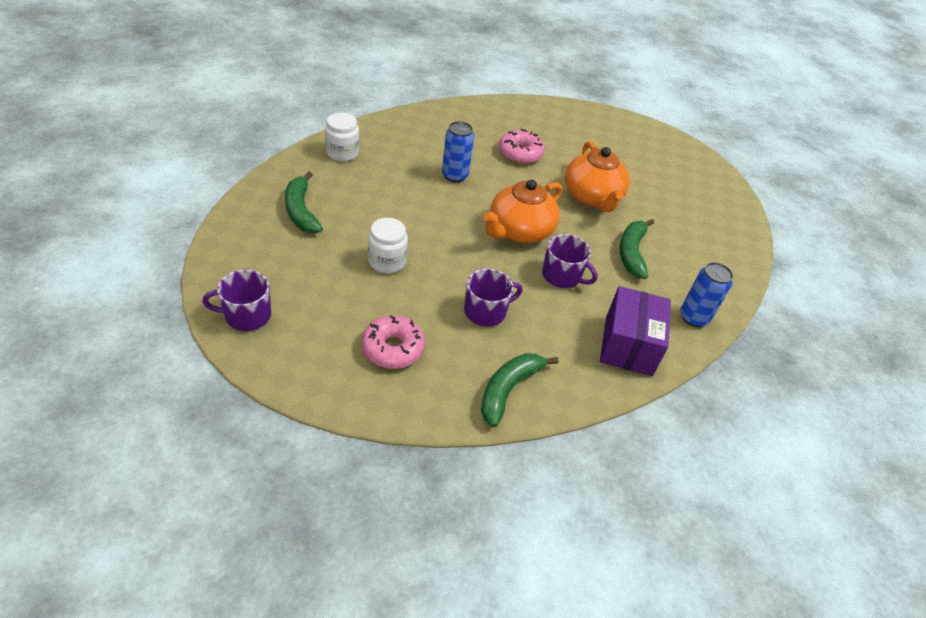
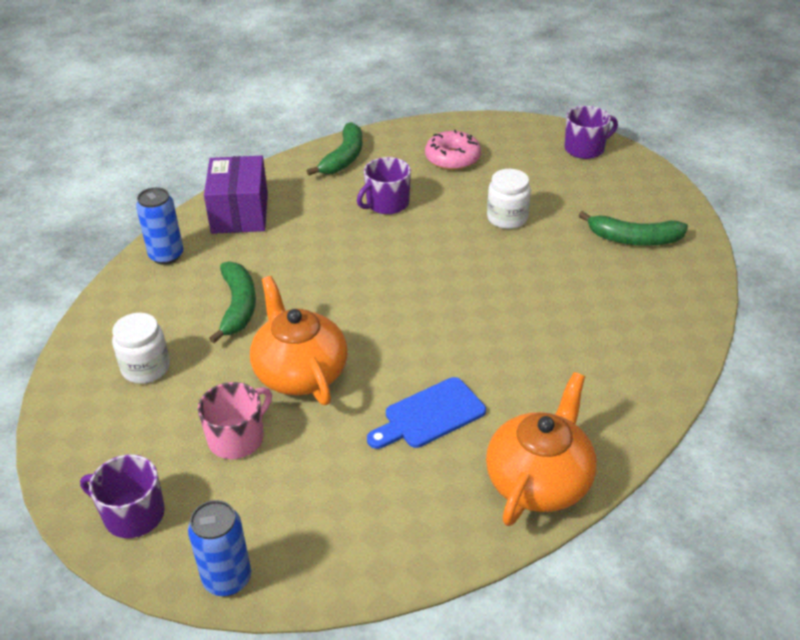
camera: 170 degrees right, 5 degrees down
(301, 211) = (634, 239): green banana -> green banana turned 135 degrees clockwise
(342, 153) = (664, 325): white jar -> white jar (146, 368)
(454, 175) = (502, 341): blue can -> blue can (227, 579)
(519, 231) = (385, 291): orange teapot -> orange teapot (539, 480)
(520, 153) = (430, 415): pink donut -> blue cutting board
(562, 276) = (319, 256): purple mug -> purple mug (133, 514)
(633, 175) = (237, 438): none -> pink mug

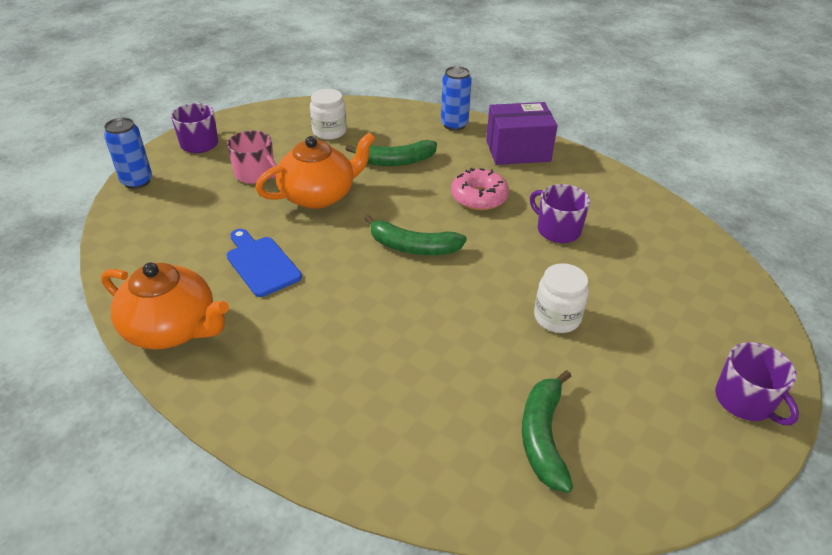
camera: 85 degrees right, 0 degrees up
(344, 158) = (628, 199): green banana -> green banana (413, 247)
(452, 158) = (661, 274): pink donut -> pink donut (479, 197)

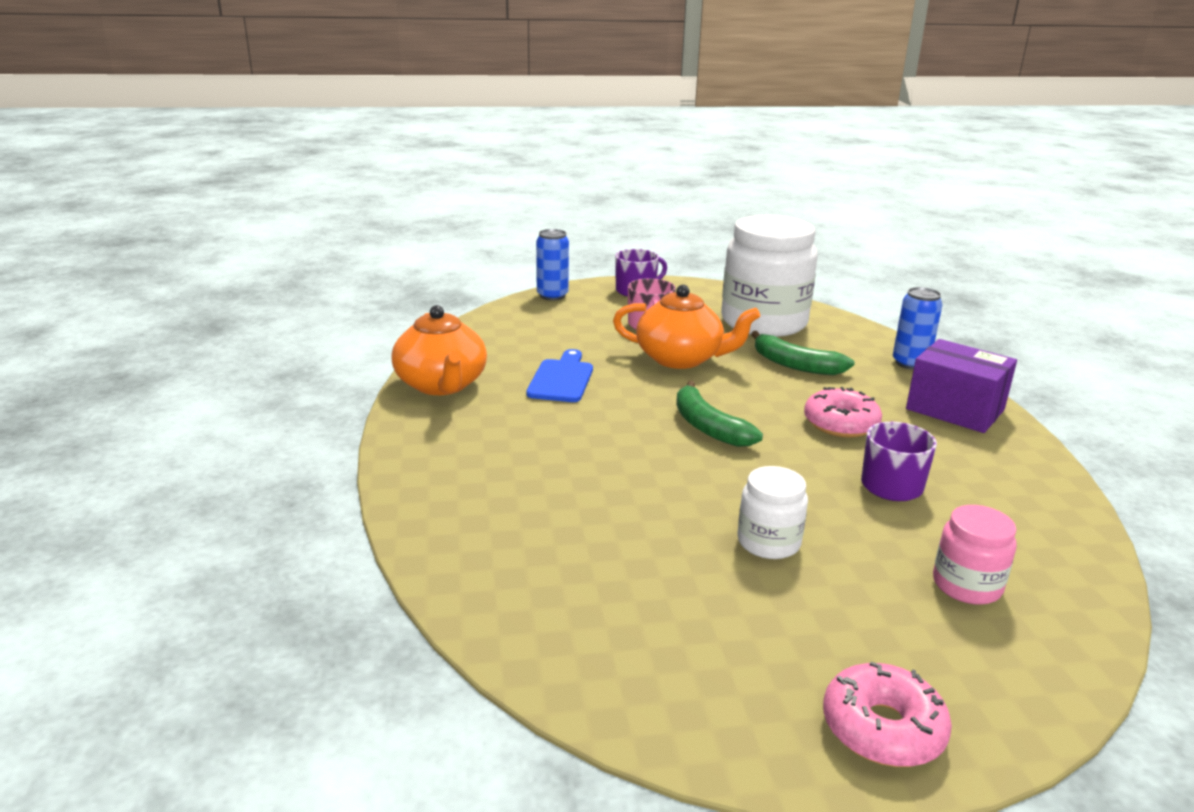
camera: 45 degrees right, 15 degrees down
(329, 132) = (763, 322): white jar -> white jar, size x2.12
(543, 436) = (604, 605): green banana -> none
(666, 278) = (966, 585): none -> pink jar
(745, 401) = (882, 728): purple mug -> pink donut

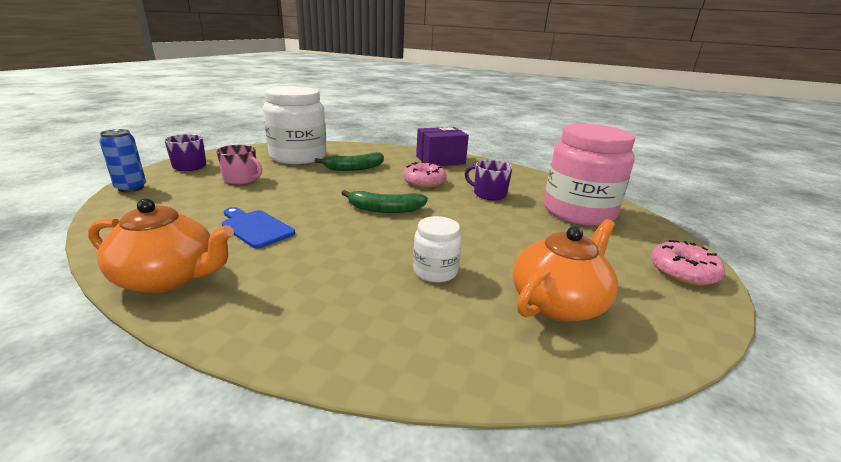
camera: 60 degrees left, 0 degrees up
(681, 359) = (298, 187): orange teapot -> orange teapot (558, 303)
(768, 542) = (516, 239): white jar -> white jar (435, 271)
(910, 363) = (390, 151): blue can -> none
(966, 585) = (578, 212): pink jar -> pink jar, size x2.12

